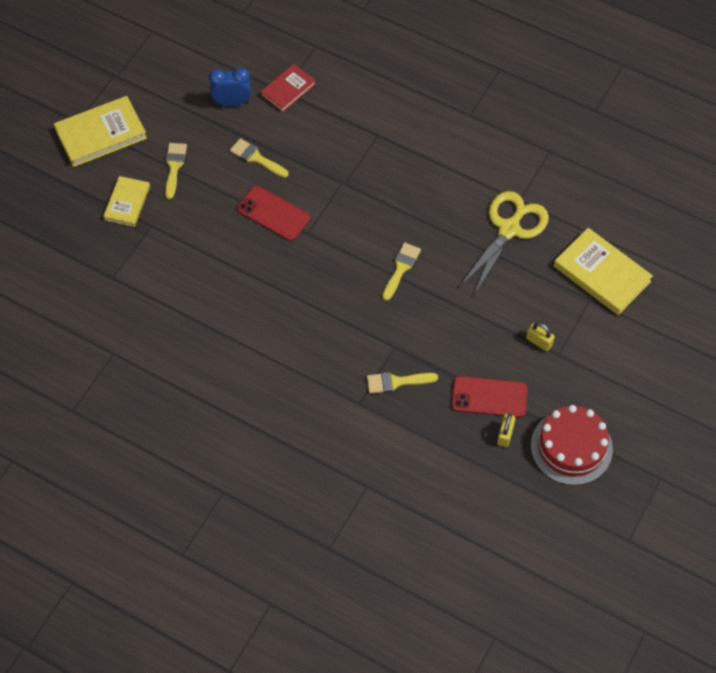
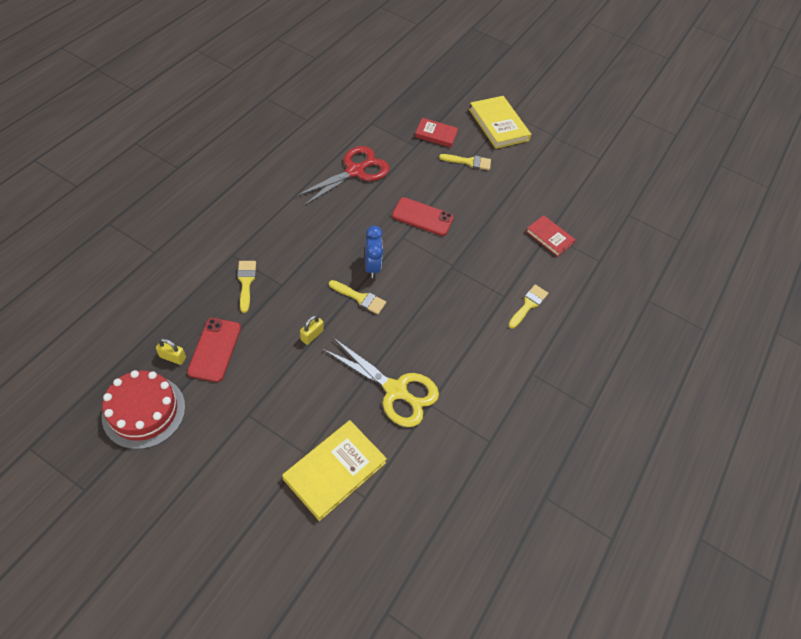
camera: 85 degrees right, 5 degrees down
(127, 203) = (436, 134): yellow book -> red book
(205, 288) = (355, 171): none -> red scissors
(232, 102) = (533, 200): blue clock -> blue clock (372, 267)
(256, 158) = (478, 211): yellow brush -> yellow brush (528, 305)
(273, 213) = (422, 217): red phone -> red phone turned 75 degrees clockwise
(539, 342) = (265, 399): yellow padlock -> yellow padlock (312, 335)

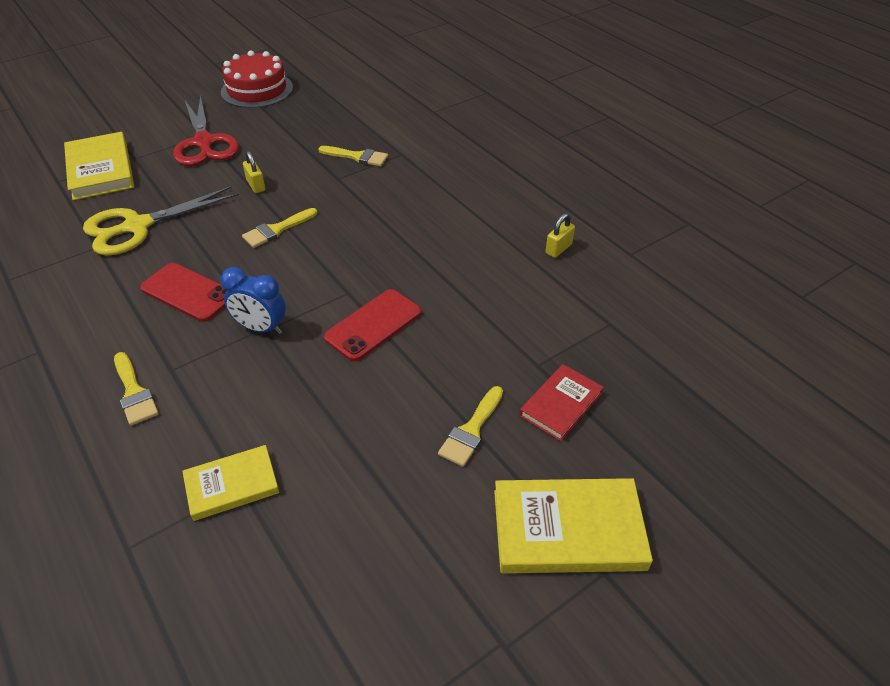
camera: 120 degrees right, 10 degrees down
(173, 357) = (299, 107): yellow padlock -> yellow padlock (558, 249)
(215, 349) = (288, 128): red phone -> red phone (188, 292)
(355, 171) = (499, 277): red scissors -> red scissors (204, 143)
(372, 267) = (316, 251): blue clock -> blue clock (261, 328)
(549, 237) = (232, 485): red book -> yellow book

